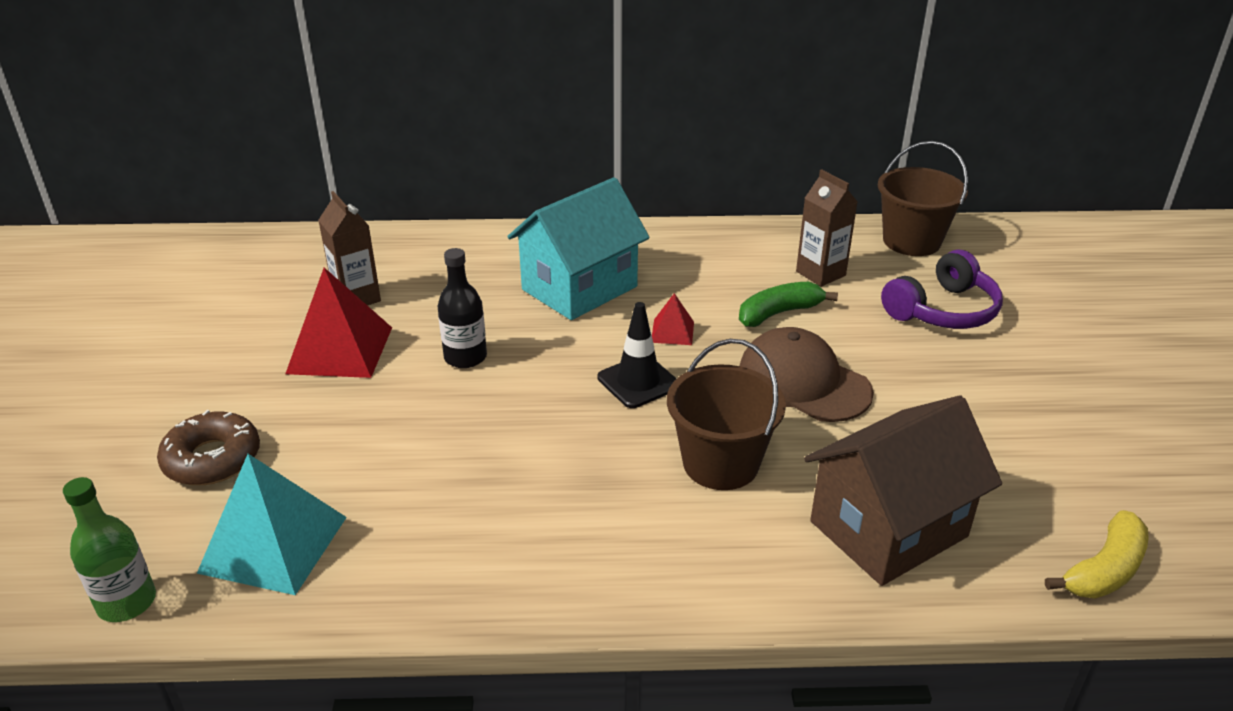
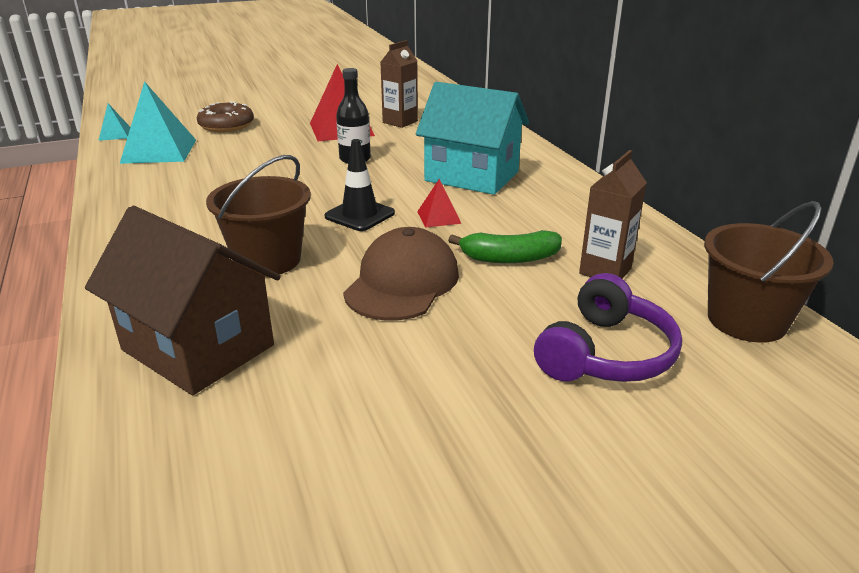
camera: 70 degrees right, 5 degrees down
(127, 602) = (115, 134): green bottle -> turquoise pyramid
(779, 313) = (509, 258): green banana -> green banana turned 135 degrees clockwise
(942, 310) = (605, 354): purple headphones -> purple headphones turned 90 degrees counterclockwise
(1104, 570) = (145, 502): yellow banana -> none

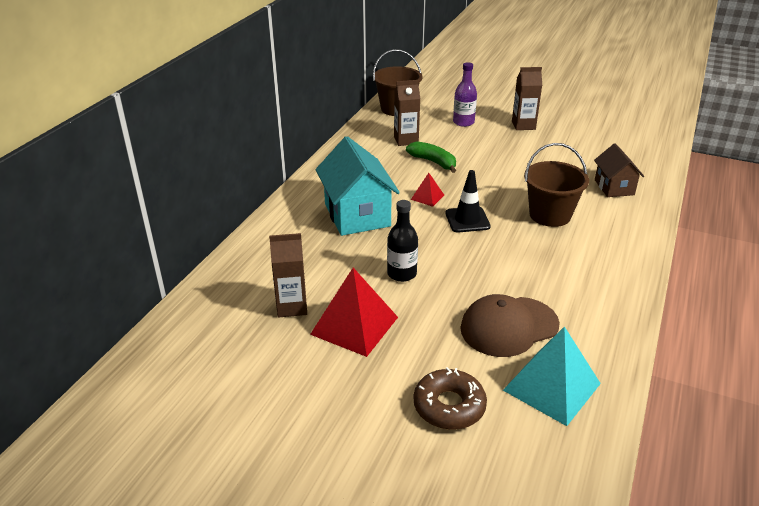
camera: 135 degrees left, 5 degrees up
(115, 134) = (584, 463): turquoise pyramid -> none
(198, 347) = (614, 187): brown house -> brown house, size x0.59
(402, 283) = (498, 174): brown cap -> brown cap (509, 327)
(502, 414) = (523, 125): none -> brown carton
(605, 354) = (463, 122): purple headphones -> purple bottle

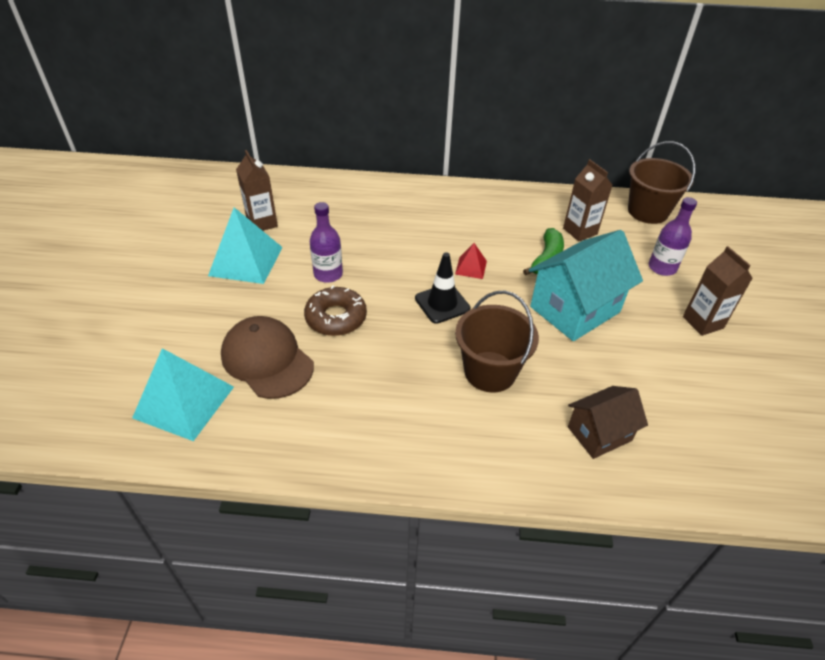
camera: 70 degrees right, 10 degrees up
(354, 325) = (246, 261): red pyramid -> turquoise pyramid
(357, 215) = (412, 228): turquoise house -> turquoise house (575, 309)
(401, 274) = (328, 274): black bottle -> purple bottle
(449, 406) = (152, 335): brown donut -> brown donut (336, 317)

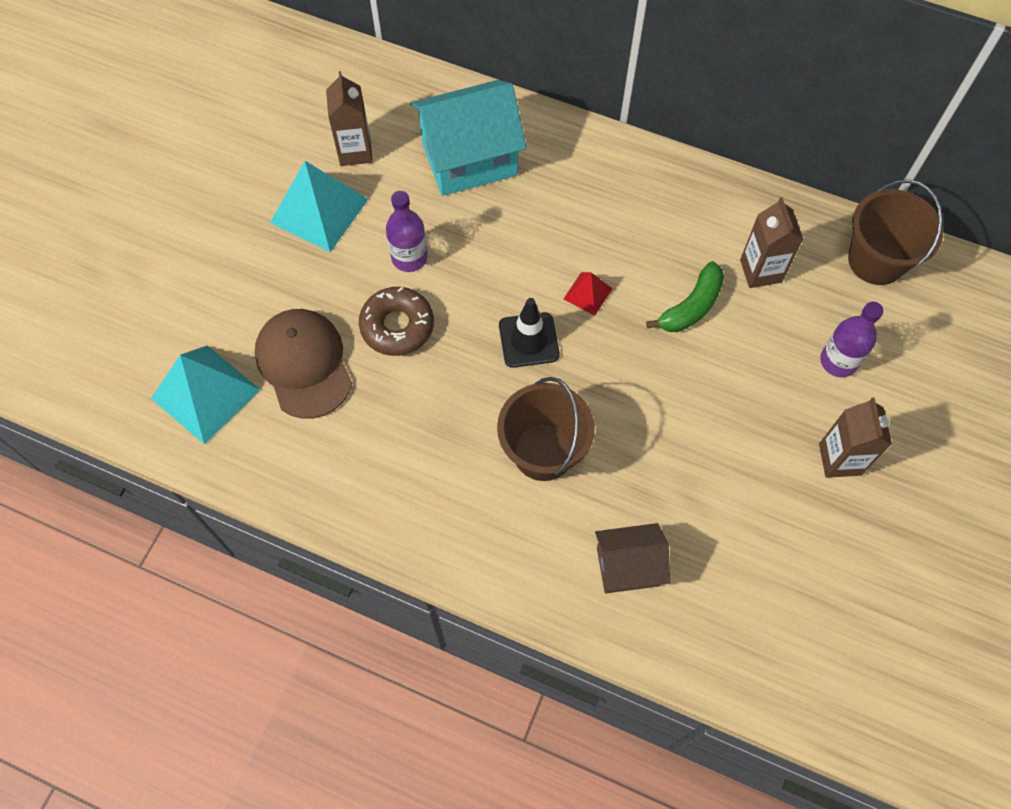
camera: 20 degrees right, 20 degrees up
(575, 309) = (687, 394): turquoise house -> turquoise house (469, 159)

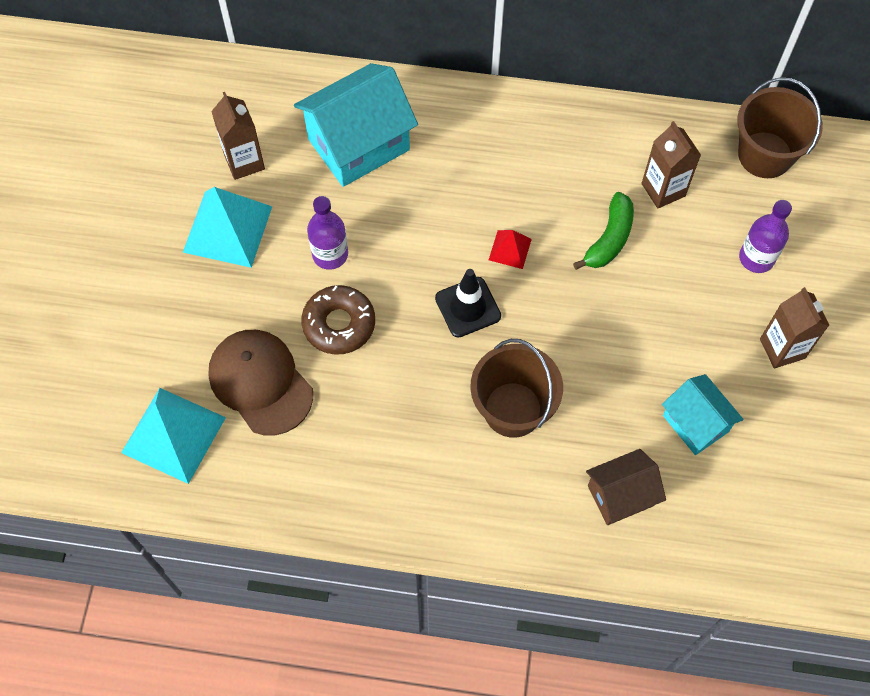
camera: 15 degrees left, 0 degrees up
(727, 513) = (695, 423): none -> turquoise house

